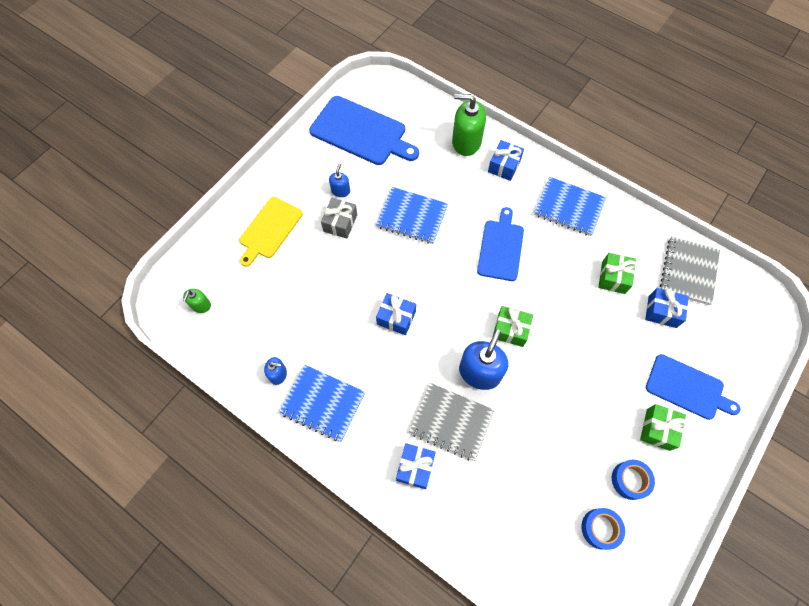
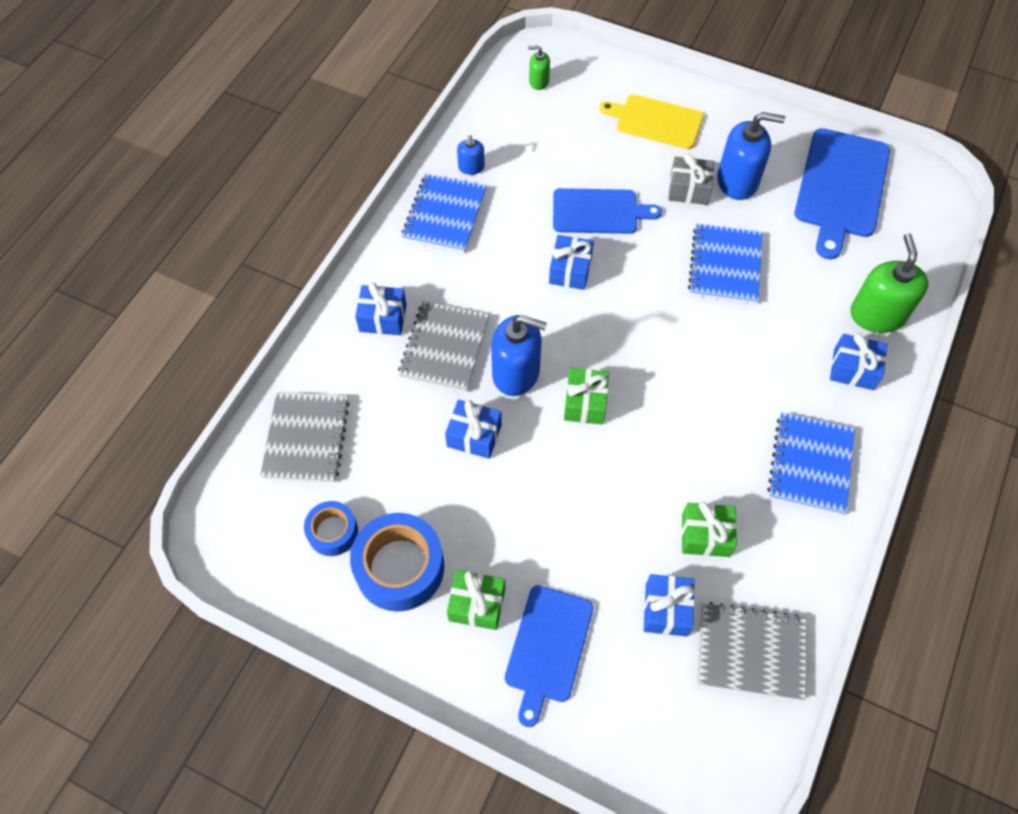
camera: 80 degrees right, 5 degrees down
(340, 191) = (737, 181): blue soap dispenser -> blue soap dispenser, size x1.96
(501, 248) = (710, 379): blue cutting board -> blue cutting board (599, 212)
(519, 543) = (306, 438): none -> grey notebook
(529, 411) = (474, 435): none -> blue gift
(630, 480) = (399, 567): blue tape -> blue tape, size x1.74

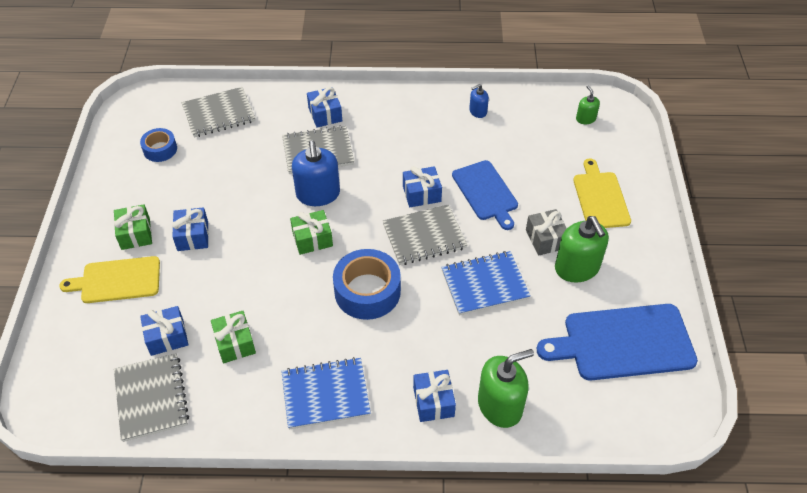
camera: 65 degrees right, 10 degrees down
(399, 567) = (148, 188): blue tape -> blue tape (367, 291)
(444, 215) = (427, 113): blue notebook -> none
(474, 435) = (258, 190): blue gift -> blue gift (193, 236)
(548, 648) = (117, 280): blue cutting board -> yellow cutting board
(634, 292) = (424, 236): none -> grey notebook
(737, 181) = (577, 268): blue soap dispenser -> green soap dispenser

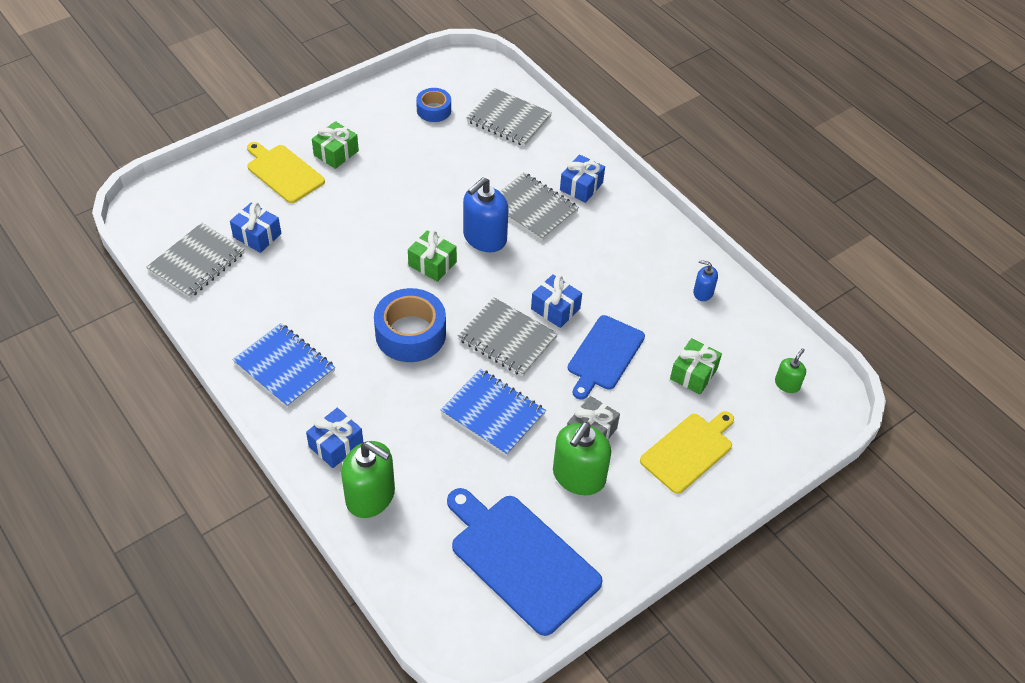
camera: 50 degrees right, 0 degrees up
(193, 236) = (365, 187): blue gift -> none
(235, 343) = (286, 279): green gift -> green gift (693, 374)

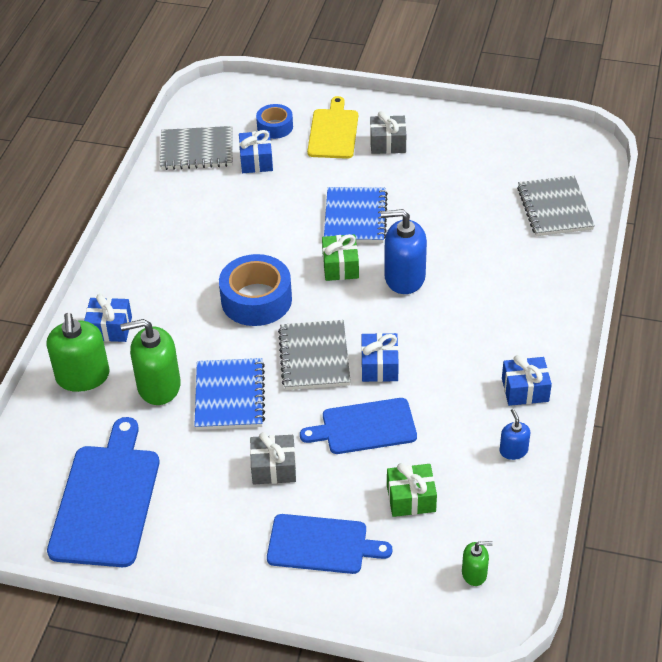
camera: 55 degrees right, 5 degrees down
(284, 367) = (151, 256): blue notebook -> blue notebook (355, 217)
(336, 153) = (388, 143): green gift -> grey gift
(434, 110) = (505, 162): blue tape -> blue tape (275, 127)
(532, 208) = (472, 285): grey notebook -> none
(578, 476) = (221, 487): green soap dispenser -> green soap dispenser (158, 386)
(581, 186) = (537, 298): blue gift -> blue gift (525, 390)
(689, 451) = (321, 545): yellow cutting board -> blue cutting board

